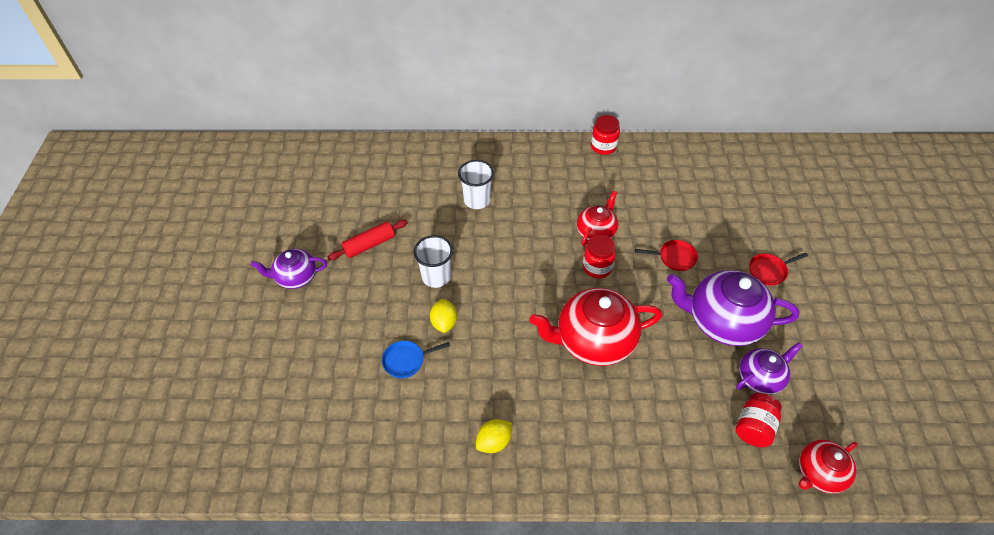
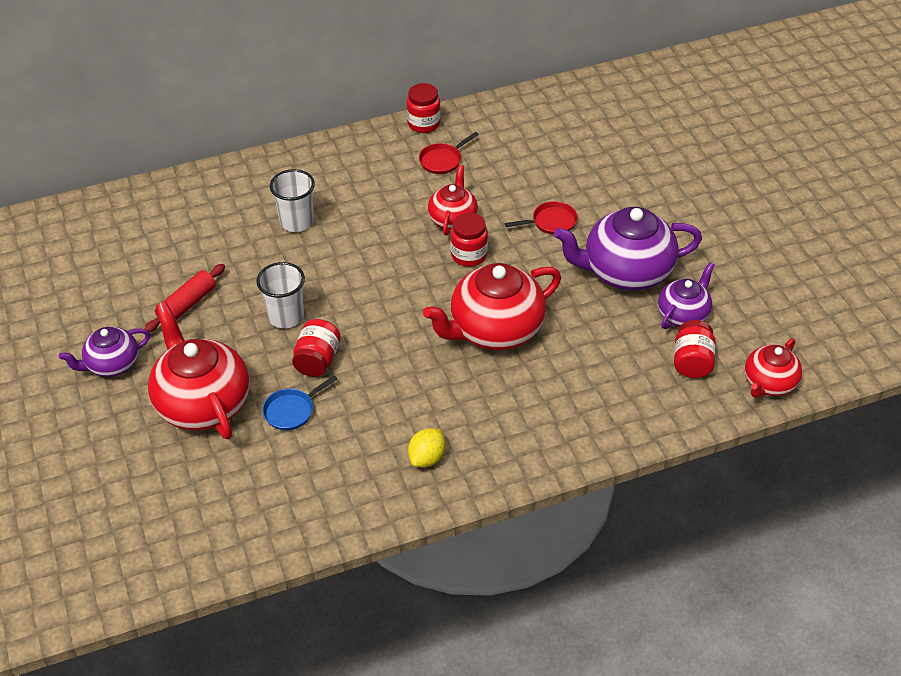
camera: 20 degrees left, 5 degrees down
(344, 332) = (202, 404): none -> red teapot
(444, 322) = (317, 360): yellow lemon -> red jar
(769, 271) = (658, 208): red pan -> red pan (442, 160)

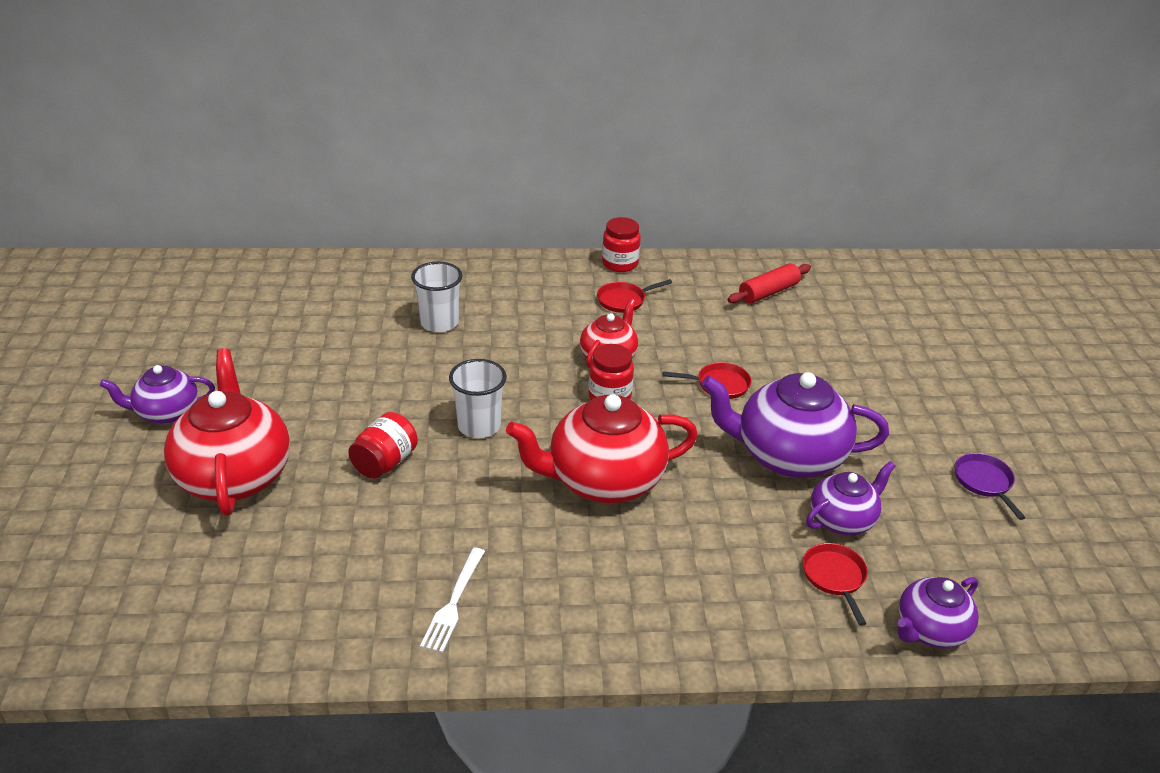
camera: 15 degrees right, 10 degrees down
(187, 305) = (279, 374): red rolling pin -> red rolling pin (768, 292)
(286, 316) = (376, 410): white cup -> white cup (479, 426)
(292, 411) = (326, 508): blue pan -> none
(427, 458) = (453, 604): yellow lemon -> white fork
(692, 362) = (835, 577): red jar -> red pan
(769, 383) = (930, 630): red teapot -> purple teapot
(776, 256) = (984, 482): none -> purple pan

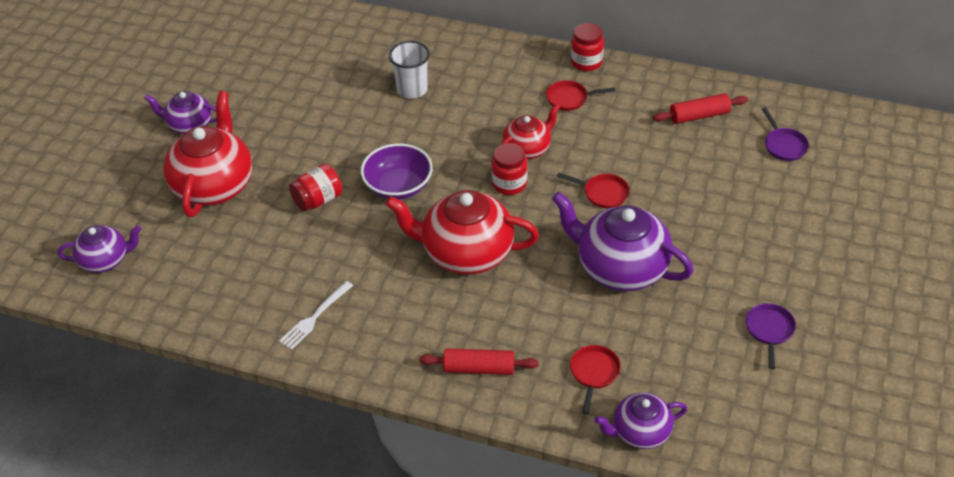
camera: 25 degrees right, 10 degrees up
(479, 426) = (398, 186): white cup -> purple bowl
(699, 609) = (479, 368): none -> red rolling pin
(842, 520) = (630, 331): purple teapot -> purple teapot (105, 260)
(869, 303) = (784, 145): none -> purple pan

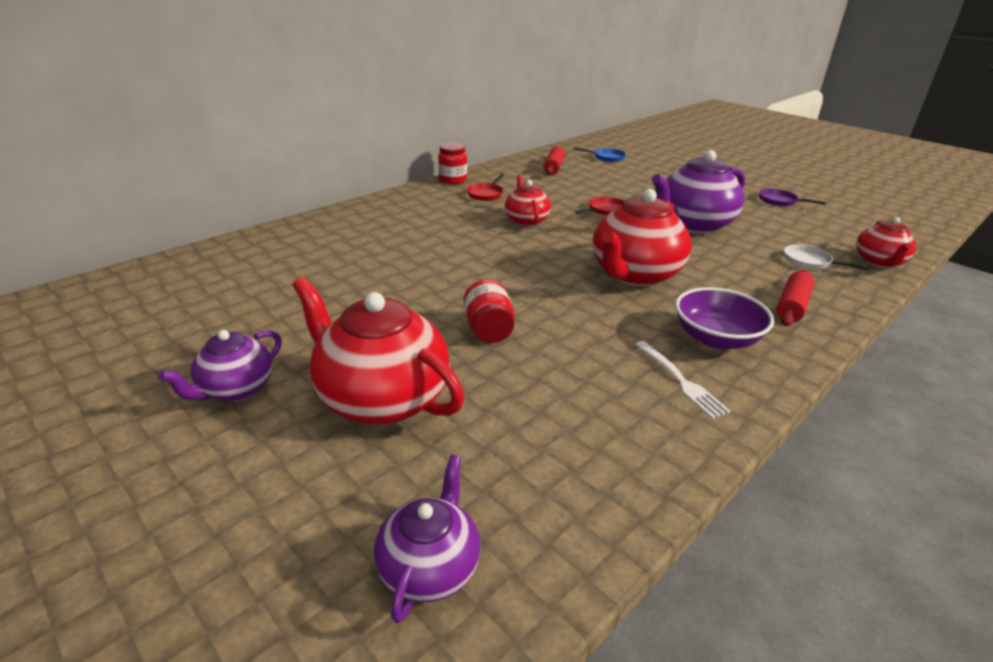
camera: 65 degrees left, 15 degrees down
(398, 186) = (514, 282): purple bowl -> purple bowl (716, 338)
(412, 89) = (387, 243): white cup -> none
(509, 184) = (561, 237): red jar -> none
(594, 373) = (809, 262): red pan -> white pan
(640, 432) = (879, 262): purple teapot -> red teapot
(784, 145) = (606, 157): purple pan -> blue pan

